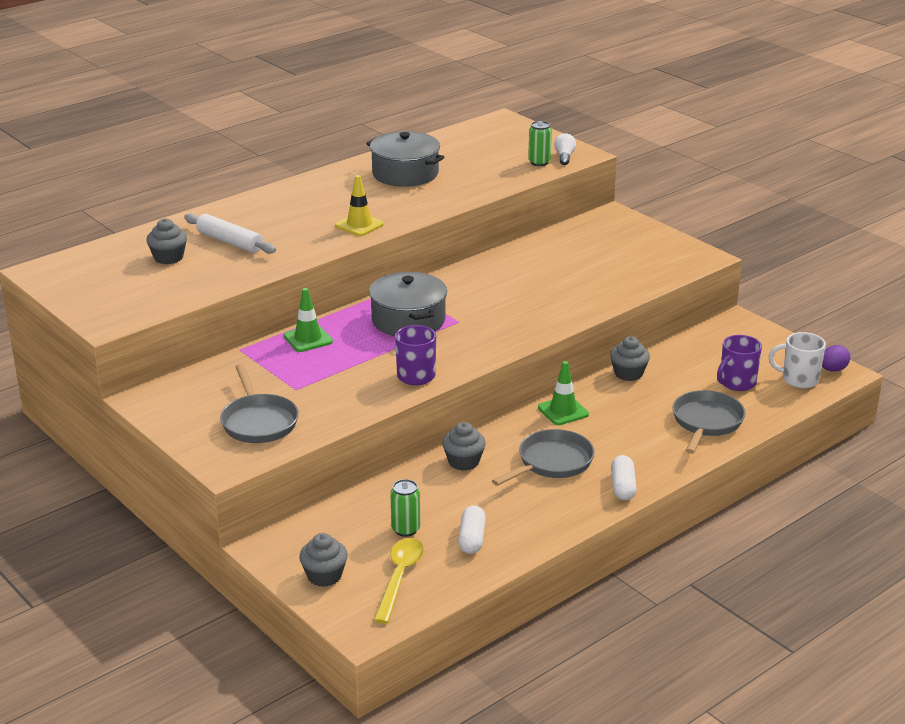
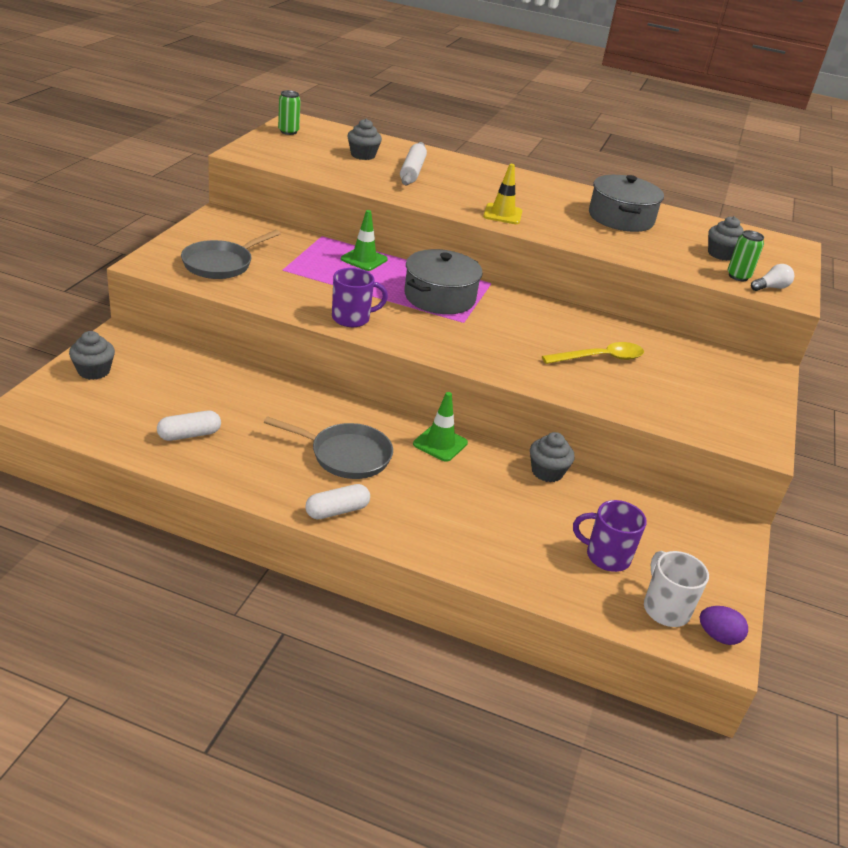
camera: 55 degrees right, 5 degrees up
(399, 577) = (109, 409): yellow spoon -> yellow spoon (600, 358)
(405, 529) = (183, 396): green can -> green can (288, 131)
(463, 462) = (308, 404): grey cupcake -> grey cupcake (721, 254)
(706, 422) = (505, 548): grey pan -> none

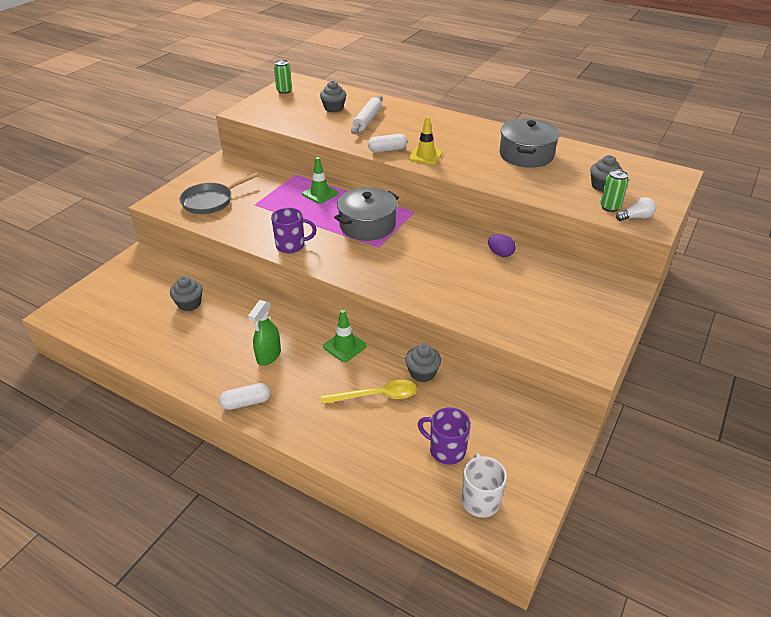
camera: 15 degrees right, 5 degrees up
(94, 371) = (111, 284): grey cupcake -> grey cupcake (189, 304)
(189, 435) = (160, 337): white capsule -> white capsule (387, 150)
(346, 455) = (268, 355): grey pan -> green spray bottle
(600, 358) = (480, 278): yellow spoon -> yellow spoon (376, 396)
(718, 636) = (517, 528): purple egg -> purple egg (500, 254)

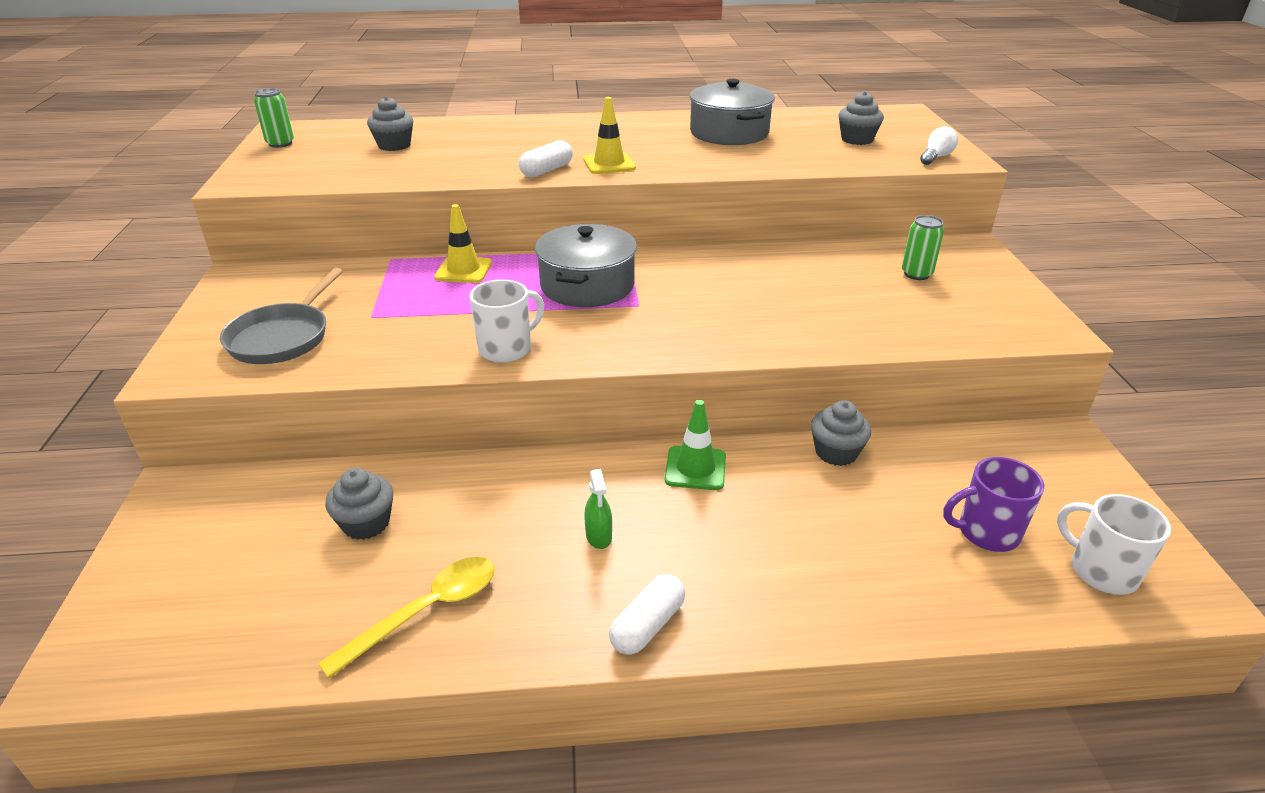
camera: 35 degrees left, 5 degrees down
(268, 355) = (598, 536): green spray bottle -> green spray bottle, size x0.64
(291, 245) = (506, 349): purple mug -> white mug
(320, 193) = (463, 270): green traffic cone -> yellow traffic cone
(367, 120) = (467, 147): white rolling pin -> none
(376, 396) = (819, 511): yellow spoon -> yellow spoon (426, 611)
(500, 254) = (798, 260): purple egg -> none
(610, 207) = (896, 156): green can -> green can (916, 274)

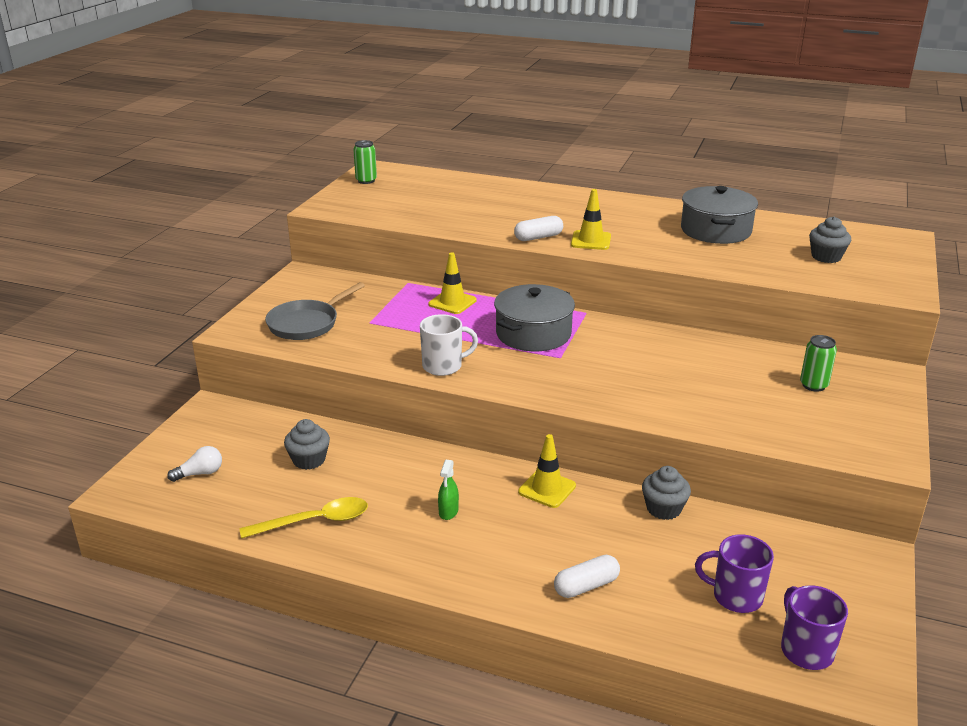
camera: 25 degrees right, 5 degrees down
(394, 145) = (443, 196): grey cupcake -> none
(647, 625) = (443, 573): white capsule -> white capsule (586, 586)
(695, 468) = (547, 489): green traffic cone -> yellow traffic cone
(936, 157) = (883, 287): white light bulb -> white light bulb (200, 473)
(1101, 571) = (806, 650): white mug -> purple mug

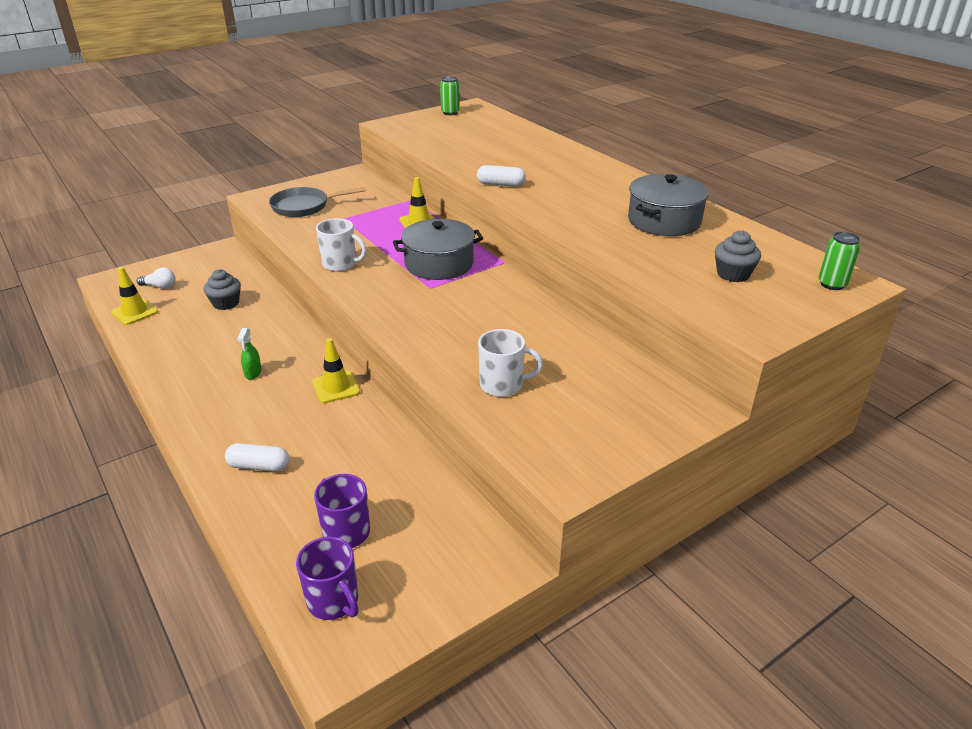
camera: 35 degrees right, 5 degrees up
(314, 521) = (173, 343): yellow spoon -> none
(448, 511) = (253, 373): green spray bottle -> green spray bottle turned 45 degrees counterclockwise
(591, 241) = (538, 198): yellow traffic cone -> yellow traffic cone (135, 312)
(663, 509) = (394, 440): grey cupcake -> none
(744, 412) = (502, 385): none -> white mug
(806, 650) = (333, 601): purple mug -> purple mug turned 120 degrees clockwise
(813, 385) = (602, 389): green can -> green can (832, 284)

